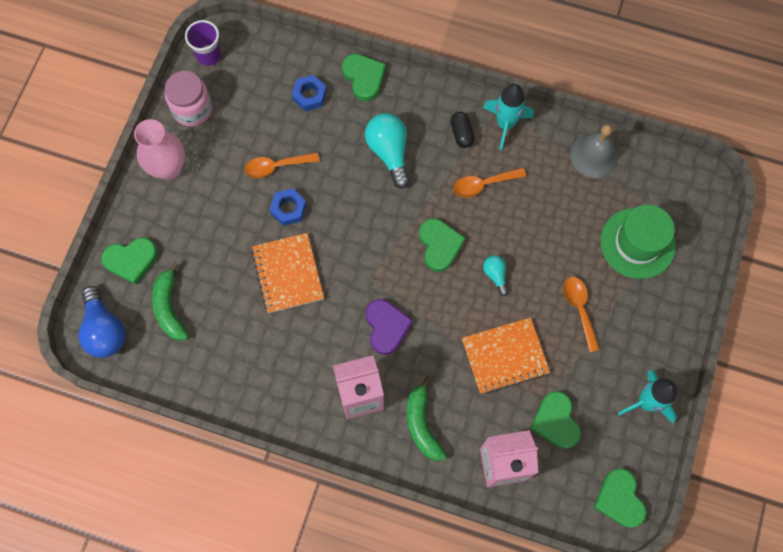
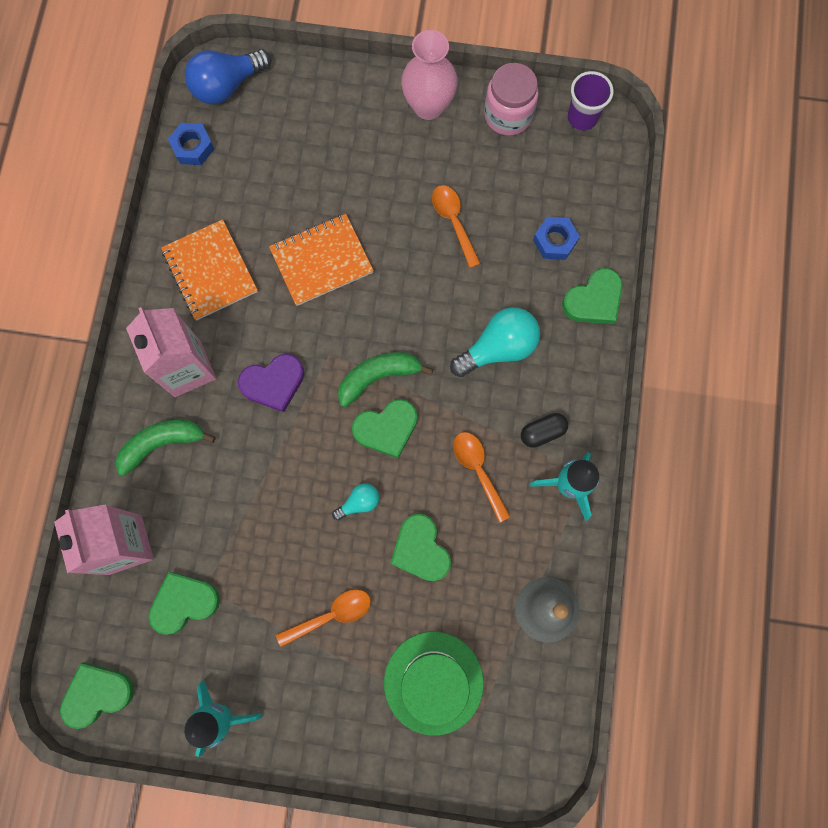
camera: 80 degrees right, 5 degrees up
(131, 260) = (310, 93): green heart -> green heart (420, 549)
(169, 307) = (262, 145): green banana -> green banana (378, 377)
(288, 209) = (402, 246): blue nut -> blue nut (193, 147)
(505, 356) = (257, 529): orange notebook -> orange notebook (210, 271)

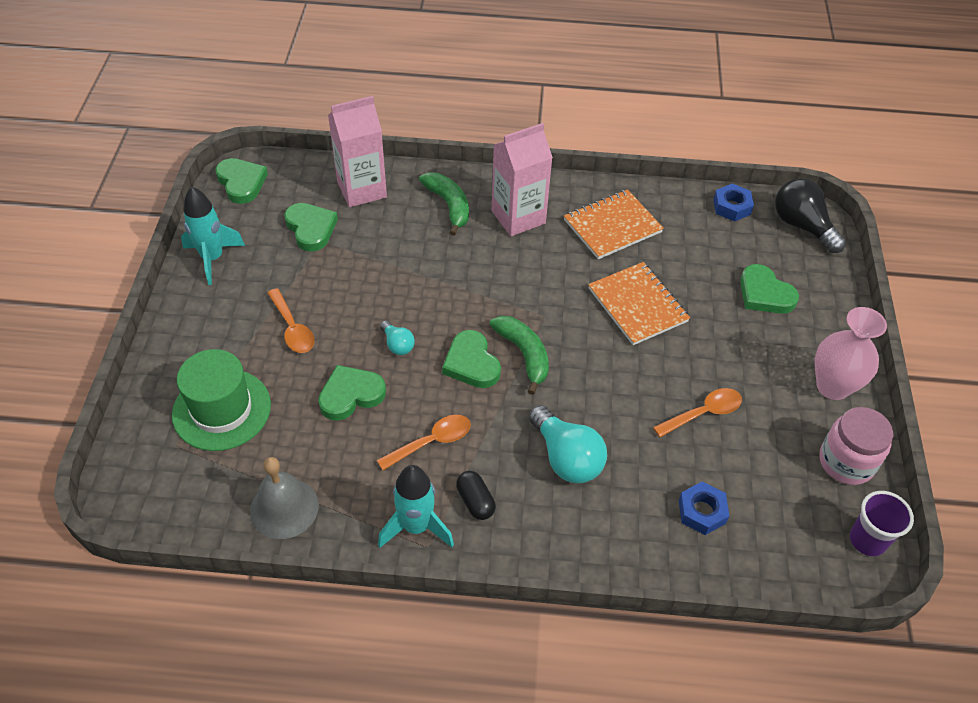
camera: 85 degrees right, 25 degrees down
(227, 86) = (802, 226): blue light bulb -> black light bulb
(273, 383) = (510, 276): purple heart -> none
(594, 300) = (636, 553): green heart -> green heart (764, 294)

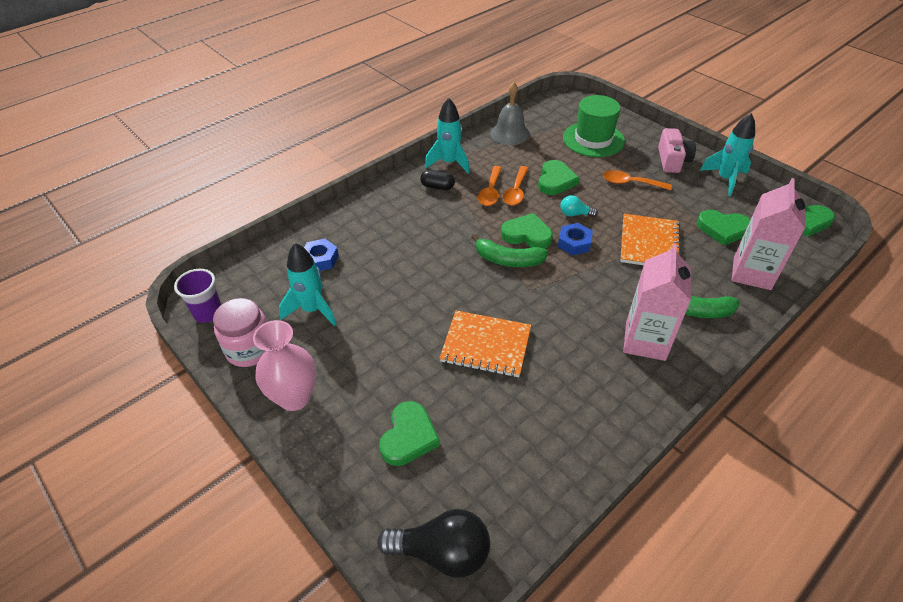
camera: 135 degrees right, 5 degrees down
(209, 315) = (672, 160): none -> pink camera
(566, 457) = (419, 231): turquoise light bulb -> none
(612, 226) = (581, 394): orange notebook -> orange notebook (649, 243)
(703, 413) = (368, 309): orange spoon -> orange spoon (516, 191)
(731, 207) = (523, 512): blue nut -> blue nut (574, 243)
(757, 456) = (312, 309): none -> turquoise rocket
(764, 294) = (408, 436): green heart -> green heart turned 105 degrees clockwise

